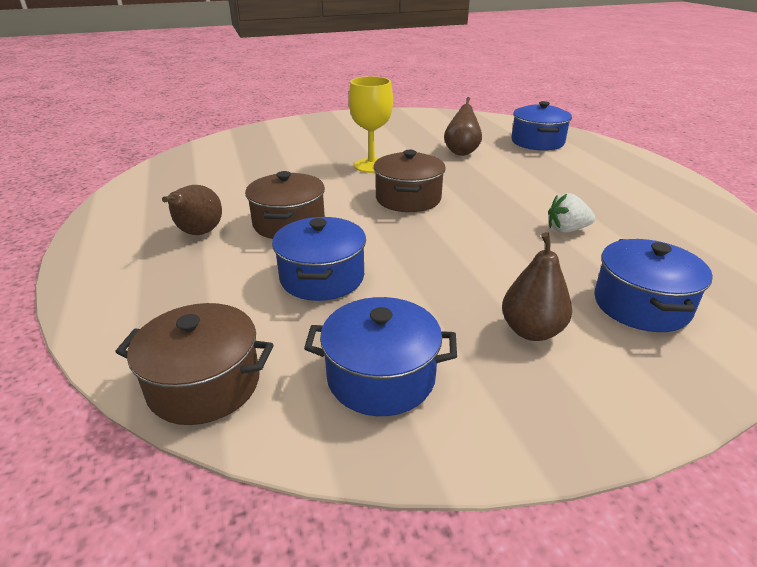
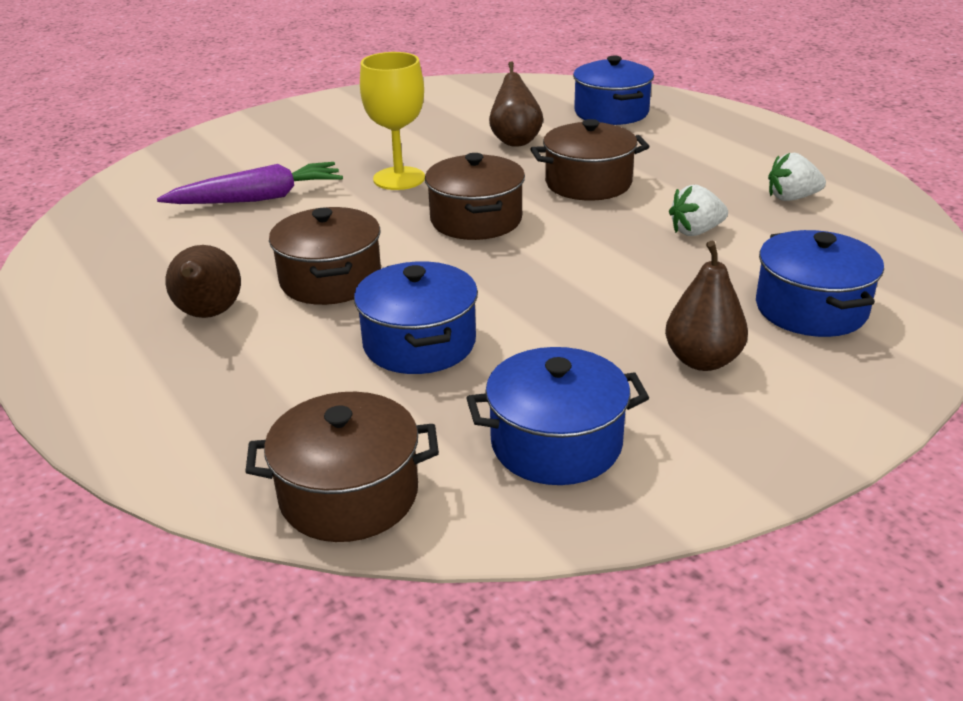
camera: 15 degrees left, 0 degrees up
(276, 166) = (258, 198): none -> purple carrot
(499, 185) = (588, 183): none -> brown pot
(654, 216) = (791, 198): none -> white strawberry

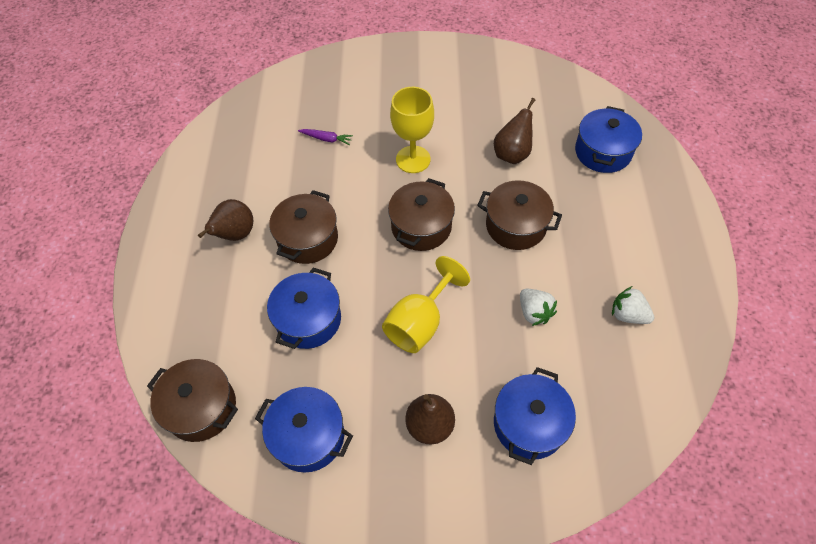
camera: 35 degrees right, 25 degrees up
(258, 198) = (326, 139): purple carrot -> purple carrot, size x0.49
(575, 288) = (420, 322): none -> yellow goblet
(696, 231) = (534, 312): white strawberry -> white strawberry turned 135 degrees counterclockwise

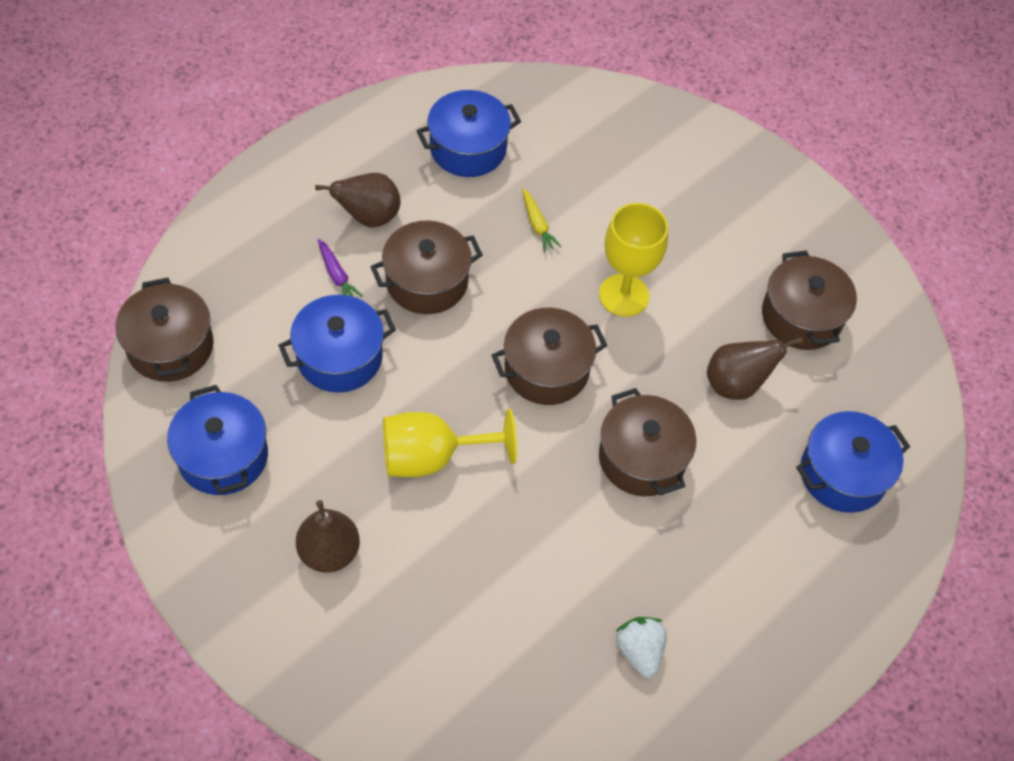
camera: 40 degrees right, 0 degrees up
(326, 139) = (563, 197): purple carrot -> purple carrot (337, 275)
(330, 163) = (537, 225): none -> yellow carrot
(501, 100) = (801, 317): none -> brown pot
(529, 424) = (415, 642): blue pot -> blue pot (468, 148)
(534, 312) = (549, 555): white strawberry -> none

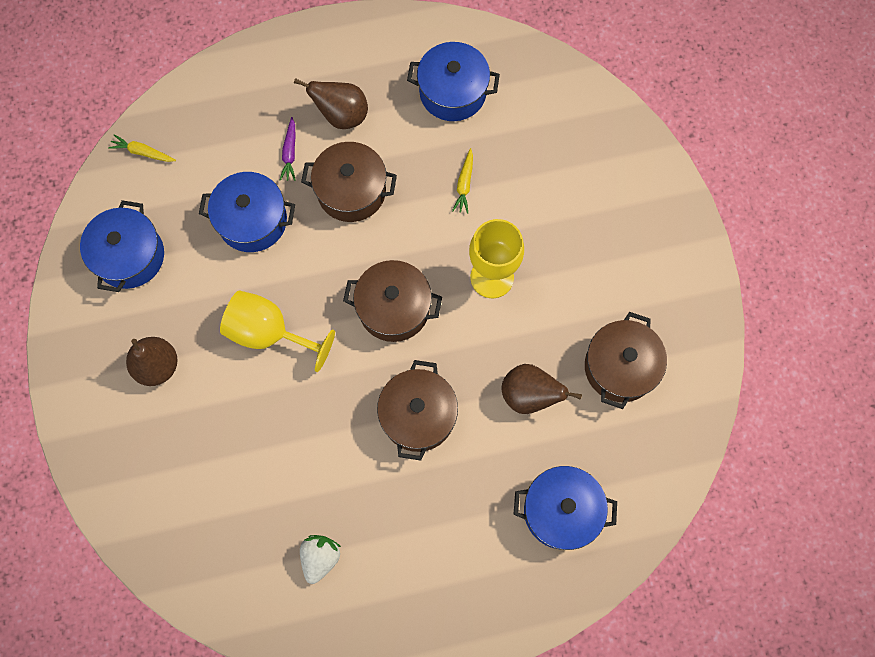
camera: 35 degrees right, 15 degrees up
(170, 346) = (143, 152): brown pot -> yellow carrot

